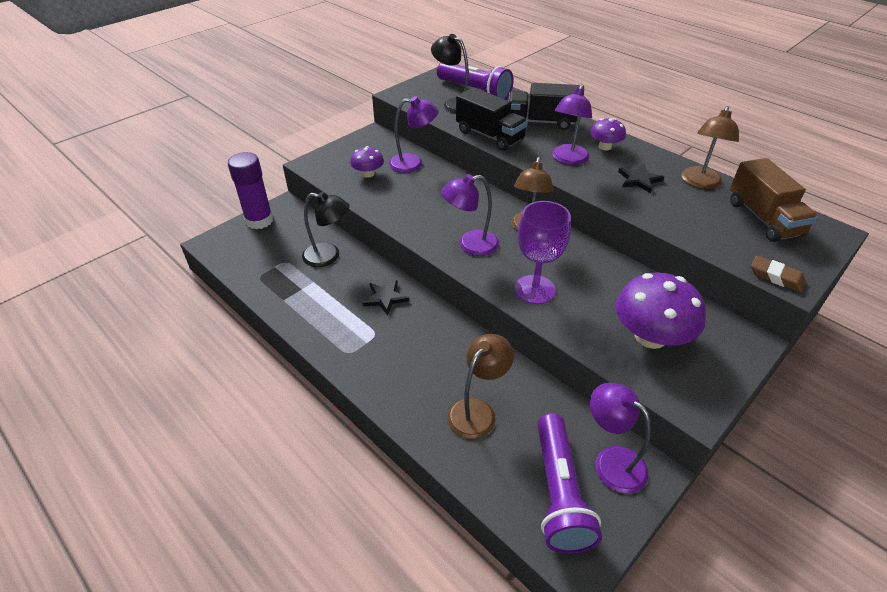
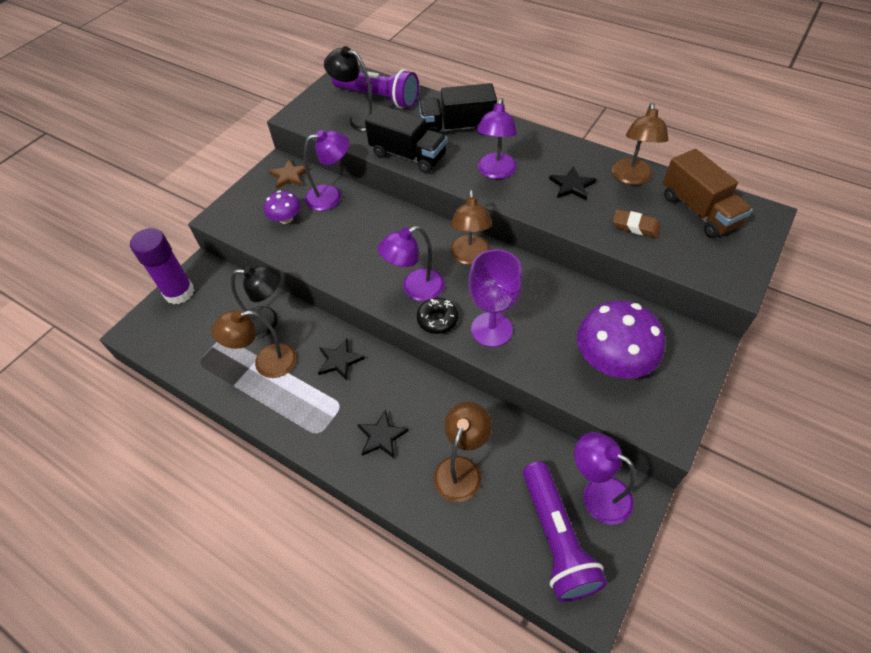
camera: 10 degrees left, 10 degrees up
(318, 287) = (266, 363): none -> brown lamp
(381, 143) = (289, 176): none -> brown star
(407, 367) = (381, 436): none -> black star
(484, 273) = (437, 320): none -> black donut
(605, 146) = (529, 149): purple mushroom -> none
(776, 277) = (721, 279): brown eraser -> brown eraser (635, 226)

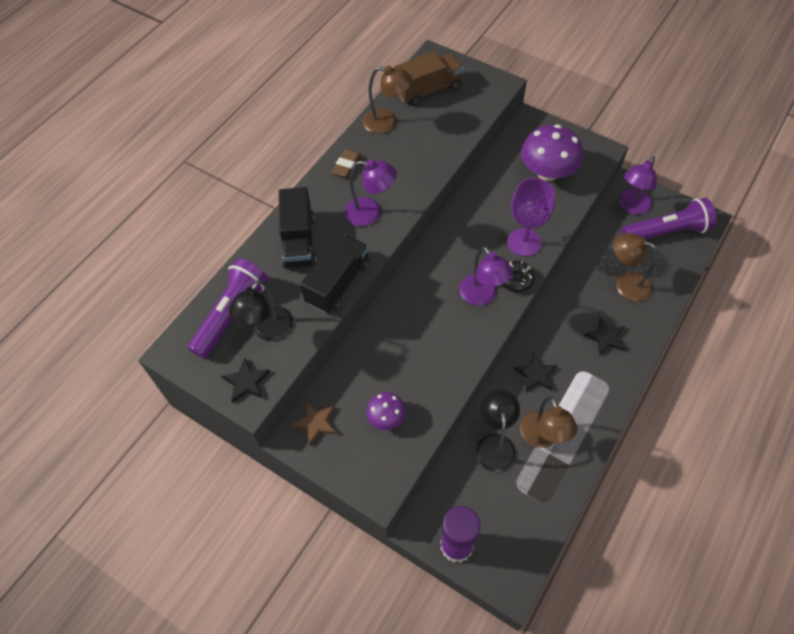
camera: 90 degrees left, 5 degrees up
(331, 196) = (354, 375): purple lamp -> none
(470, 257) = (445, 254): brown lamp -> none
(572, 185) = (393, 161): black star -> black star (246, 382)
(635, 226) = (444, 128): brown eraser -> brown eraser (346, 165)

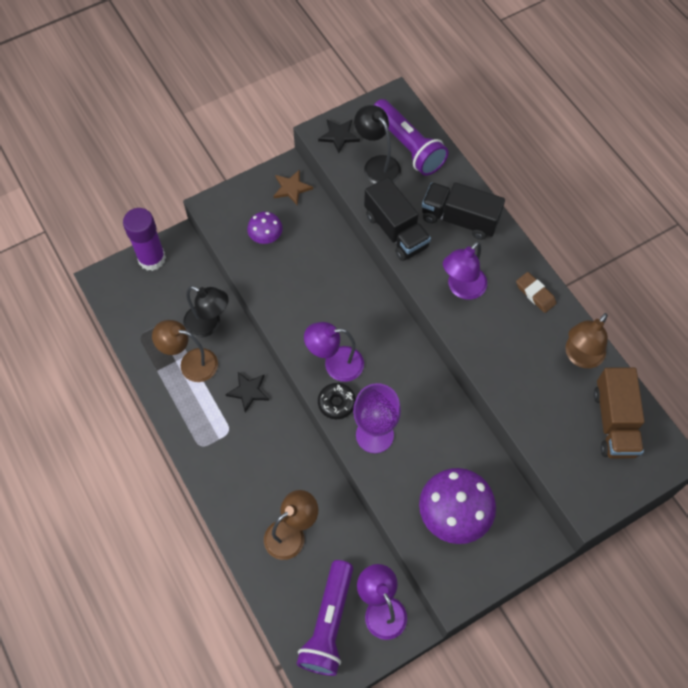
camera: 115 degrees right, 5 degrees up
(606, 337) = (247, 475): black star -> none

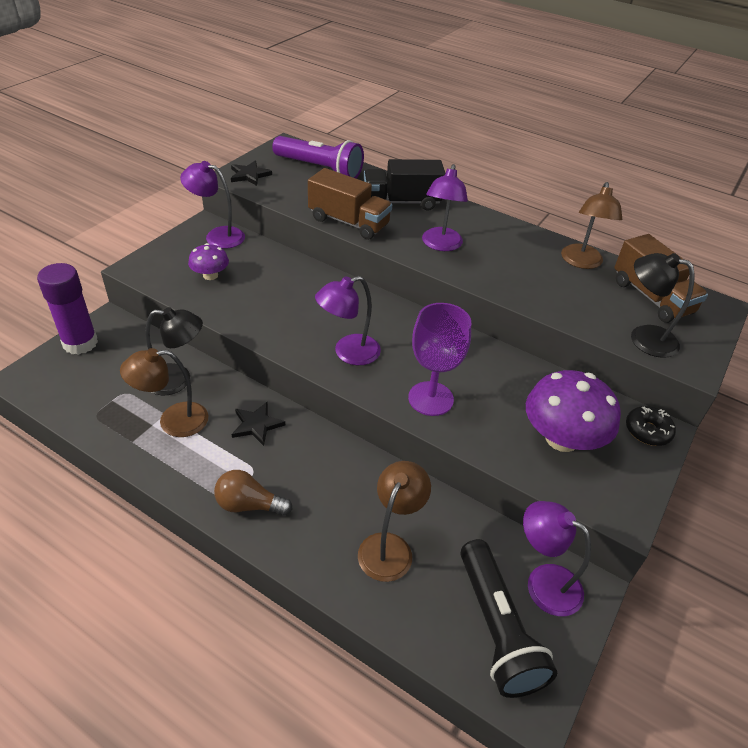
camera: 30 degrees left, 20 degrees down
(213, 458) = (249, 505): none -> brown light bulb
(291, 188) = (217, 236): brown star -> purple lamp
(328, 624) = (497, 628): purple flashlight -> black flashlight
(336, 403) = (371, 385): black donut -> black donut (647, 431)
(377, 165) = (299, 185): black lamp -> black lamp (643, 338)
(396, 231) = (348, 222): black truck -> brown truck
(535, 294) = (507, 232): brown eraser -> none

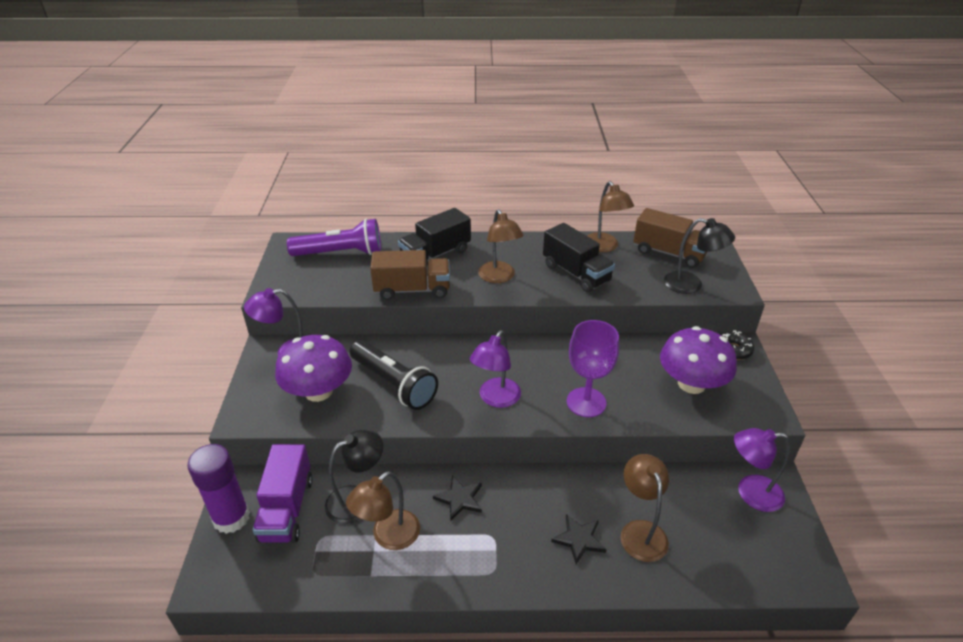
camera: 30 degrees left, 5 degrees down
(122, 358) = (286, 509): none -> purple truck
(210, 275) = (318, 391): purple mushroom -> purple mushroom, size x1.86
(249, 175) = (285, 284): black star -> black star (579, 539)
(249, 505) = (515, 566): brown light bulb -> none
(440, 245) = (499, 277): purple lamp -> brown lamp
(497, 628) = (753, 542): black flashlight -> black flashlight (394, 384)
(523, 273) = (576, 273): none -> black truck
(643, 338) = (691, 285): black lamp -> black lamp turned 150 degrees counterclockwise

